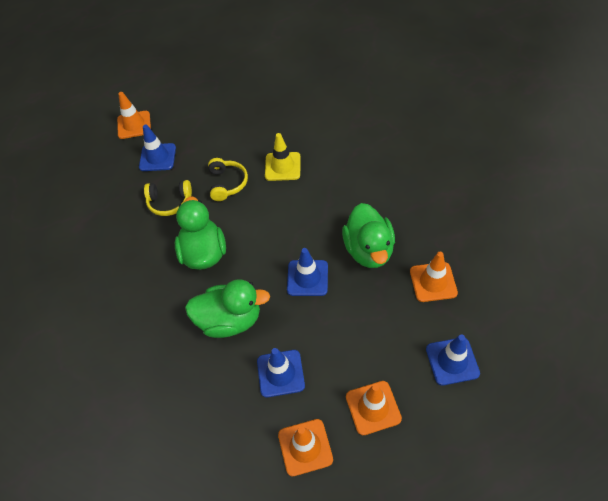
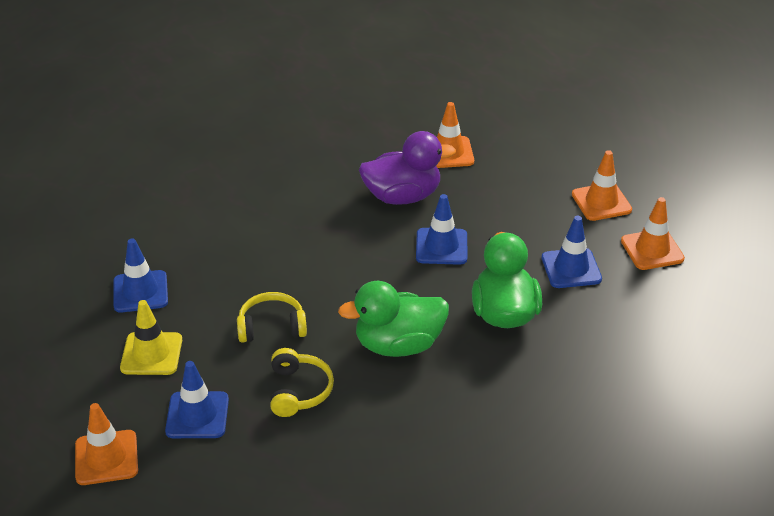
camera: 95 degrees left, 15 degrees down
(282, 166) = (249, 269): yellow traffic cone -> yellow traffic cone (151, 354)
(368, 250) = (402, 196): green duck -> purple duck
(452, 361) = (543, 148): blue traffic cone -> blue traffic cone (140, 292)

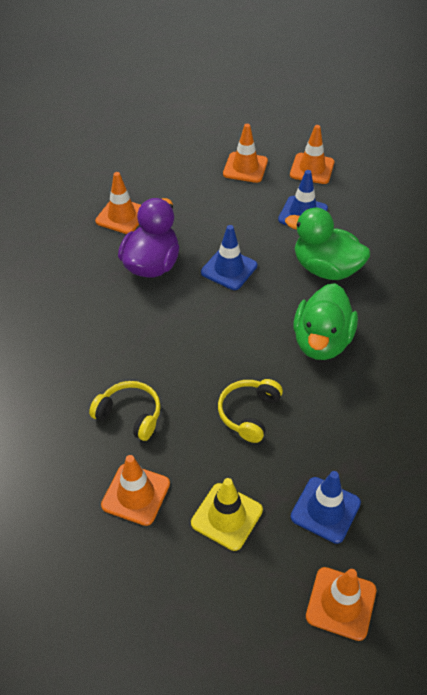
camera: 60 degrees left, 10 degrees up
(140, 292) = (136, 494): blue traffic cone -> orange traffic cone
(299, 391) = (336, 426): yellow headphones -> yellow headphones (130, 415)

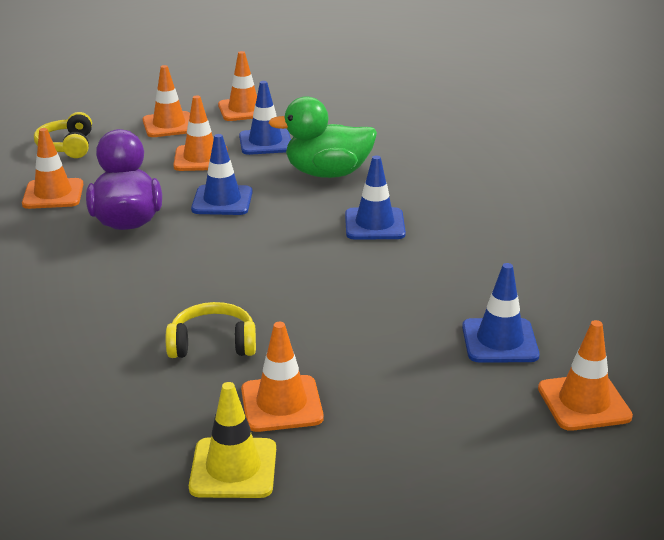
camera: 30 degrees left, 20 degrees down
(226, 516) = (402, 383): yellow traffic cone -> yellow traffic cone (233, 468)
(244, 215) = (201, 159): none -> orange traffic cone
(249, 413) = (349, 298): yellow headphones -> yellow headphones (67, 146)
(321, 342) = (374, 224): green duck -> blue traffic cone

